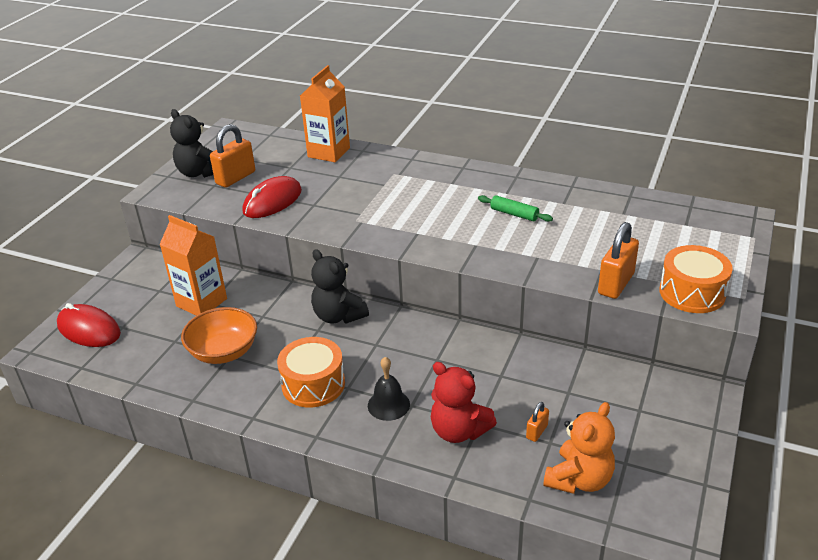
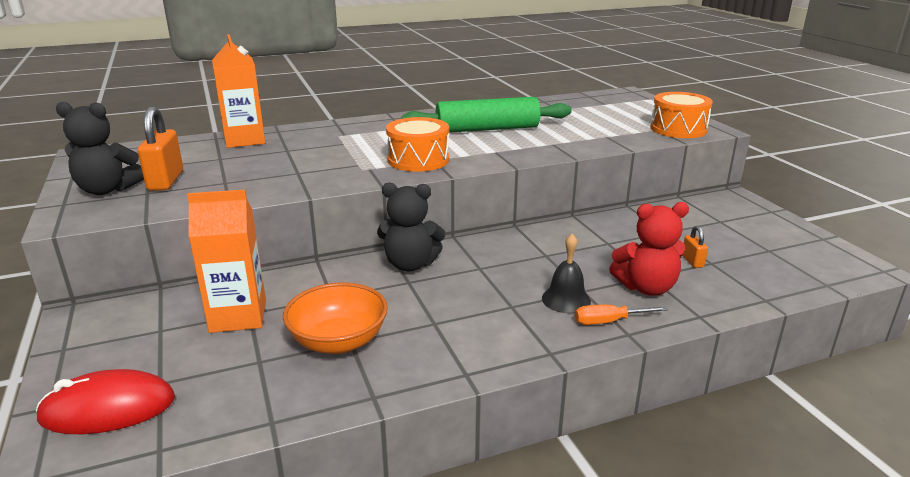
camera: 45 degrees left, 10 degrees down
(272, 201) = (246, 183): red mouse -> none
(313, 384) = (477, 319): orange drum -> orange drum (418, 160)
(387, 439) = (609, 321): none -> orange screwdriver
(514, 214) = (487, 129): green rolling pin -> green rolling pin, size x2.14
(579, 479) = (766, 272): orange teddy bear -> none
(616, 284) = (630, 139): orange padlock -> none

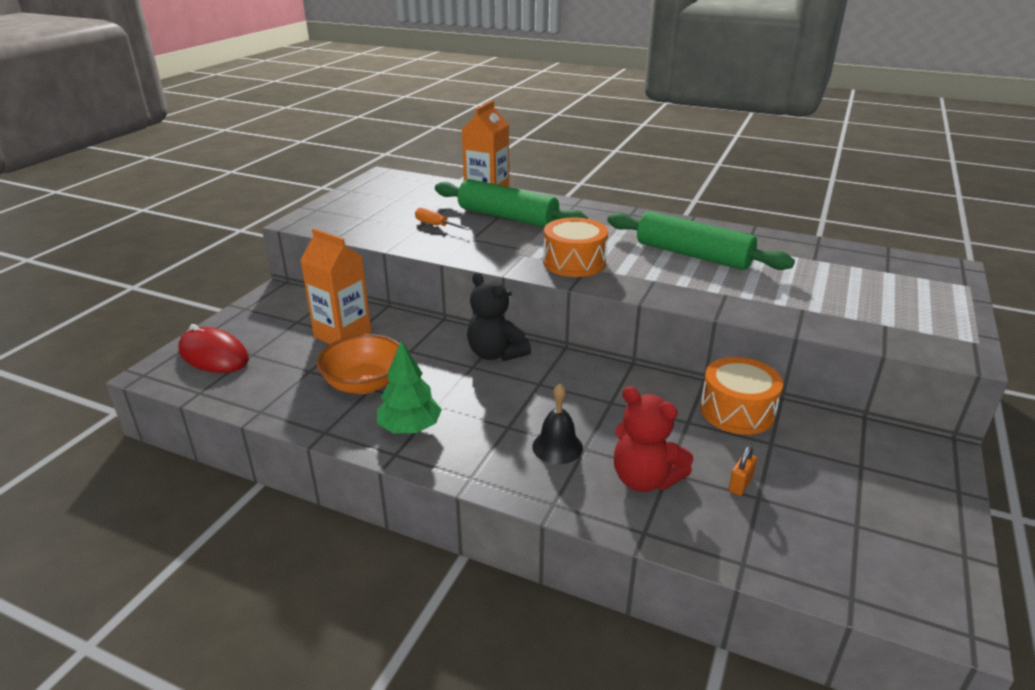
camera: 45 degrees right, 5 degrees up
(107, 190) = (349, 208): black teddy bear -> none
(166, 181) = (388, 213): orange padlock -> none
(297, 148) = (507, 217): none -> green rolling pin
(442, 349) = (410, 428): none -> green tree
(609, 321) = (557, 485): orange screwdriver -> orange screwdriver (436, 225)
(678, 129) = (914, 334): orange drum -> orange drum (737, 411)

